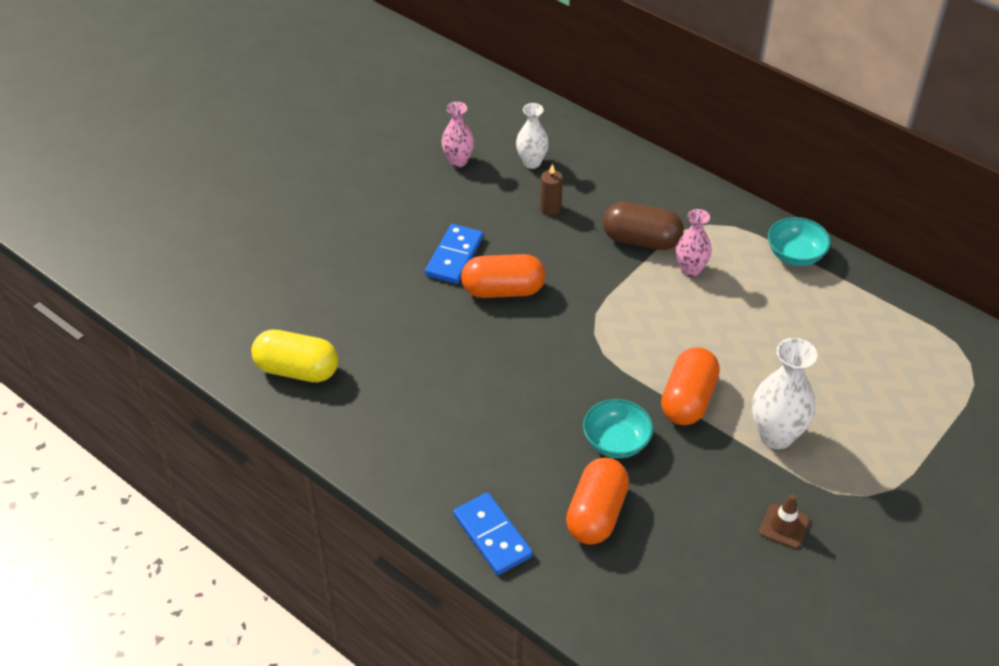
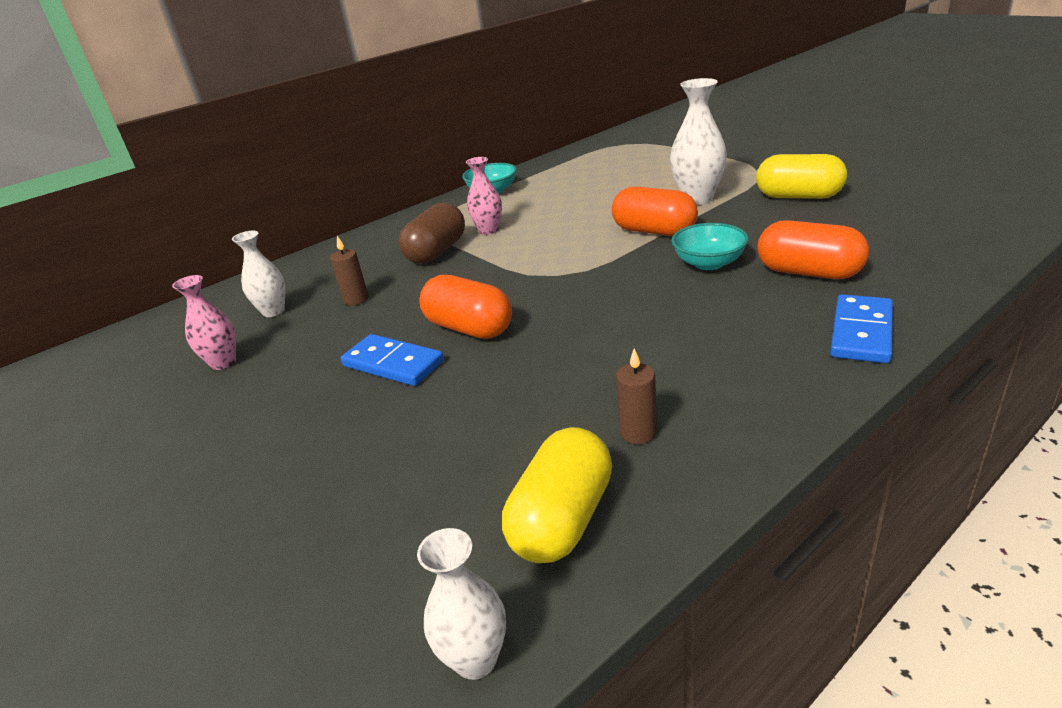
camera: 75 degrees left, 15 degrees down
(211, 348) = (475, 659): none -> white vase
(371, 400) = (638, 432): none -> brown candle
(492, 536) = (861, 332): blue domino -> blue domino turned 45 degrees counterclockwise
(503, 290) = (469, 328): orange capsule -> orange capsule turned 60 degrees counterclockwise
(784, 526) = (798, 196): brown traffic cone -> yellow capsule

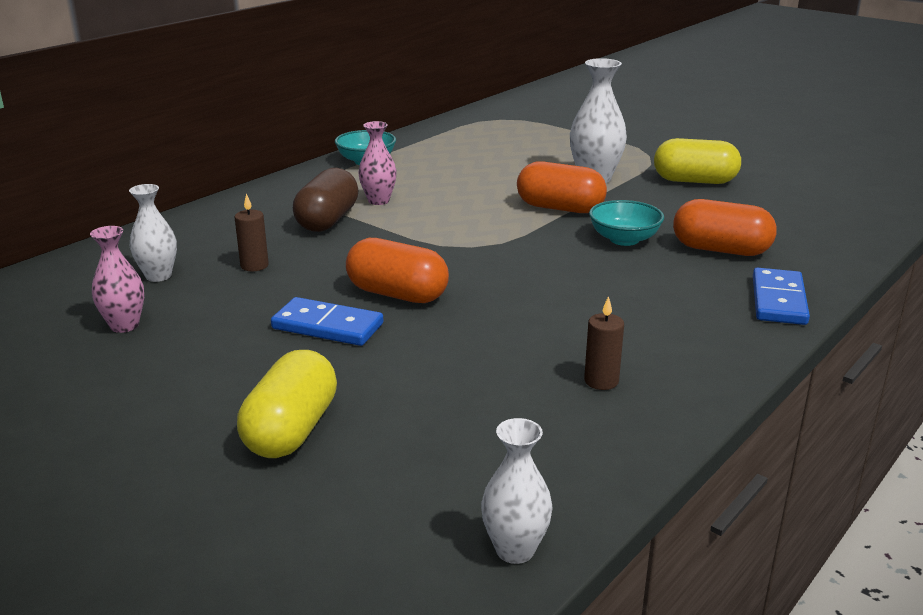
camera: 15 degrees left, 5 degrees down
(562, 519) = (555, 448): yellow capsule -> yellow capsule (291, 430)

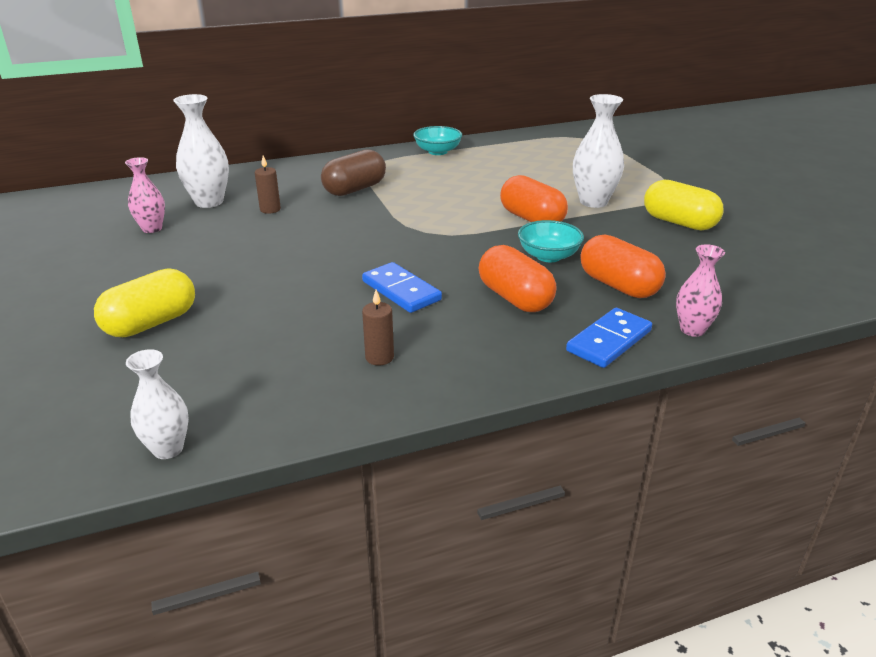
camera: 30 degrees right, 5 degrees up
(158, 276) = (209, 202): white vase -> white vase, size x1.56
(328, 326) = (259, 262): blue domino -> blue domino (401, 291)
(378, 201) = (407, 183): pink vase -> pink vase (692, 330)
(397, 294) = (329, 253): orange capsule -> orange capsule (515, 298)

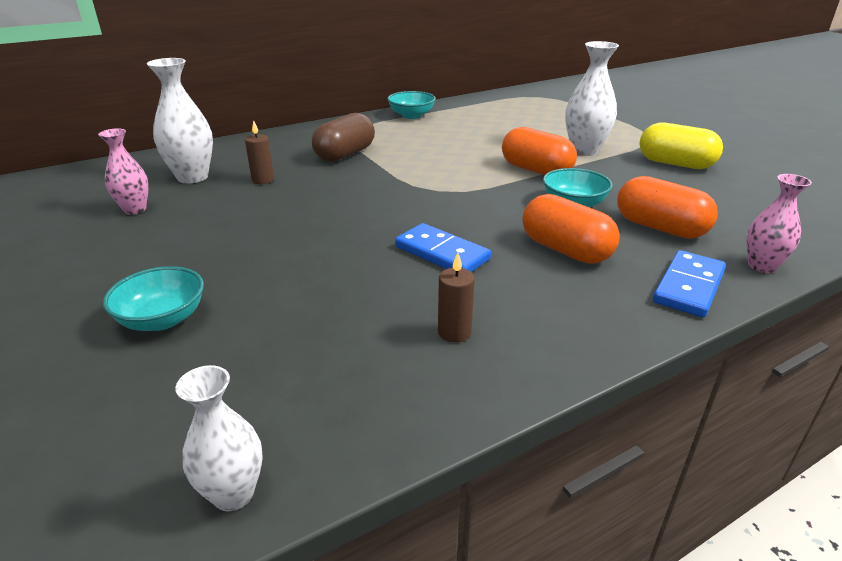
camera: 10 degrees left, 0 degrees up
(151, 323) = (162, 319): yellow capsule -> turquoise bowl

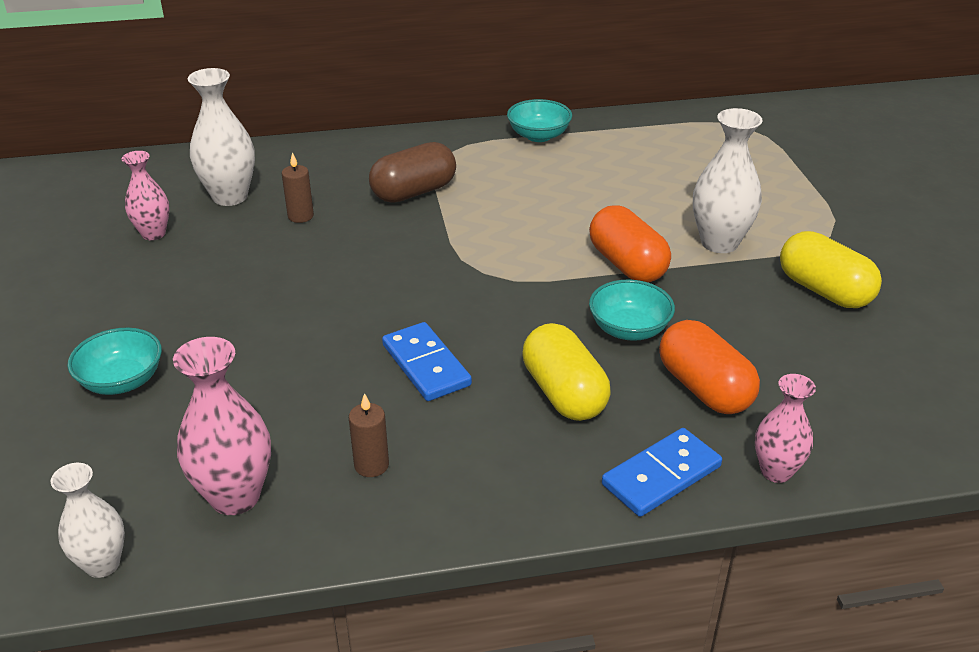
camera: 20 degrees right, 5 degrees up
(343, 389) = (235, 496): none -> pink vase
(565, 250) = (564, 393): orange capsule -> yellow capsule

